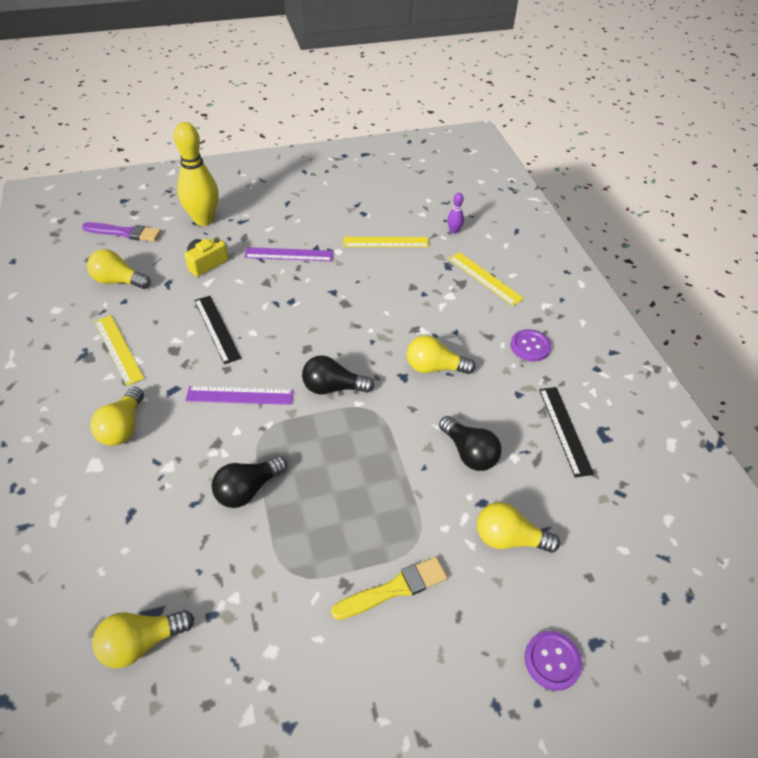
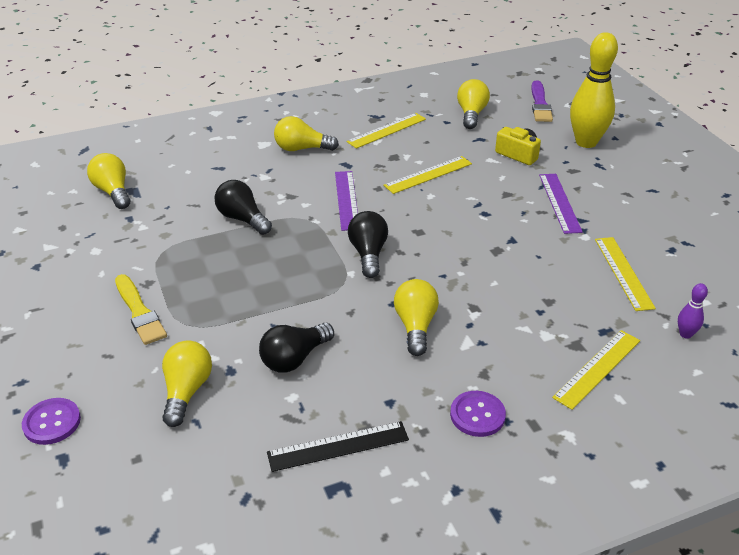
camera: 85 degrees right, 10 degrees down
(217, 328) = (428, 174): black ruler -> yellow ruler

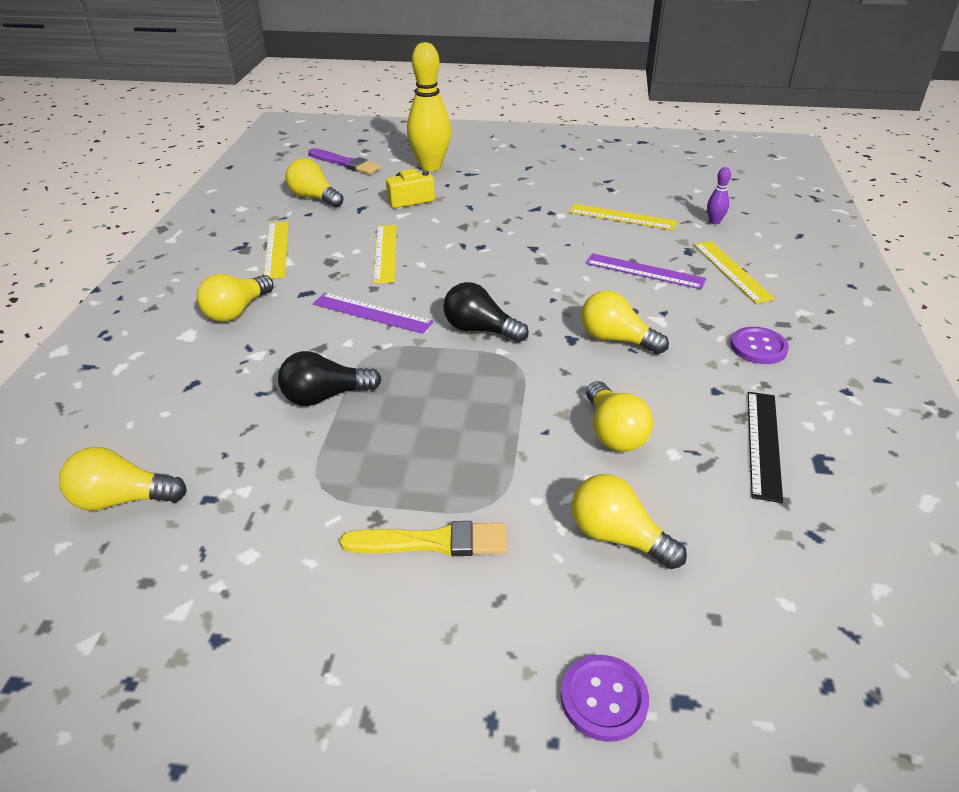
camera: 60 degrees left, 0 degrees up
(294, 358) = (613, 433): black light bulb -> yellow light bulb
(559, 202) = (503, 208): purple ruler -> purple ruler (644, 271)

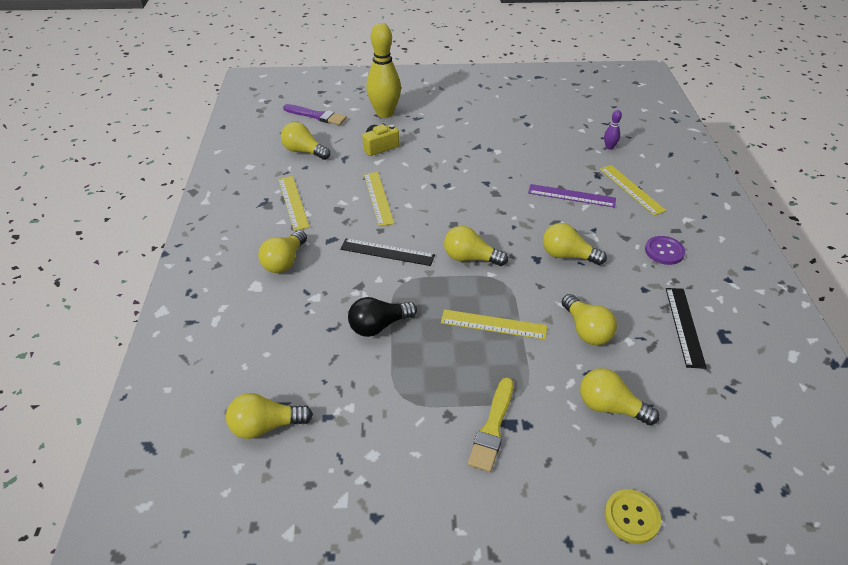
camera: 10 degrees left, 5 degrees up
(372, 313) = (387, 252): purple ruler -> black ruler
(433, 542) = (492, 427): yellow brush -> yellow brush turned 120 degrees clockwise
(480, 330) = (470, 258): black light bulb -> yellow light bulb
(604, 699) = (631, 517): purple button -> yellow button
(622, 217) = (543, 149): yellow ruler -> yellow ruler (493, 324)

